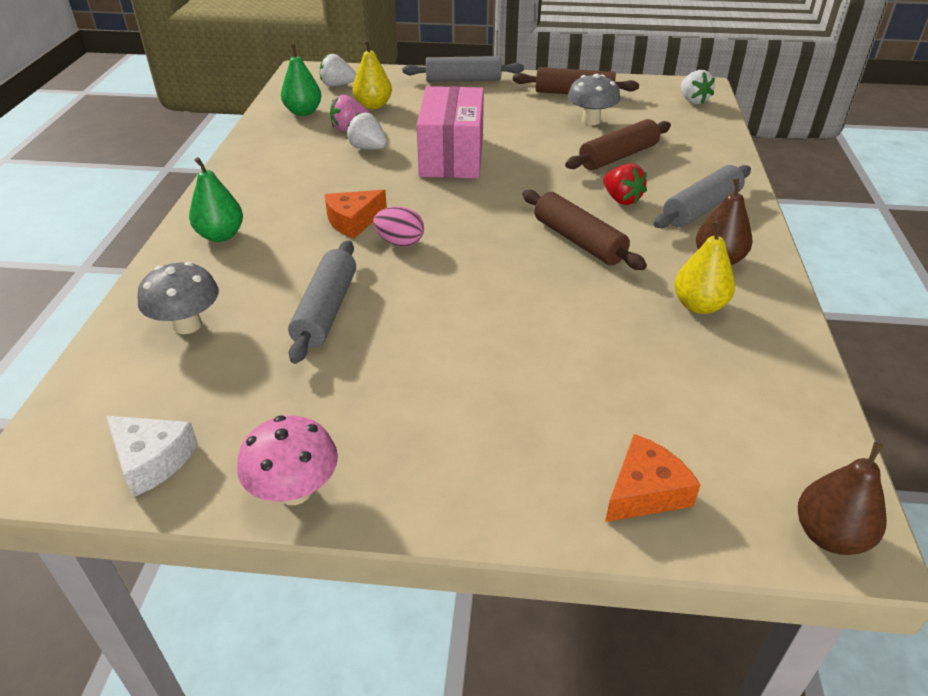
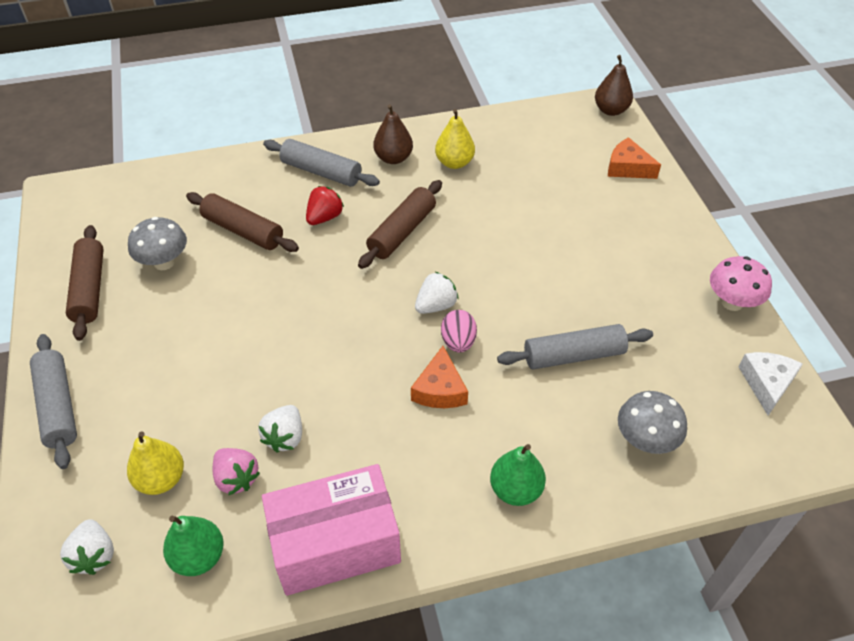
camera: 110 degrees left, 10 degrees up
(353, 221) = (440, 389): orange cheese -> orange cheese turned 60 degrees clockwise
(452, 156) = (281, 354): pink box -> pink box (335, 544)
(693, 101) = (96, 195): white strawberry -> white strawberry (436, 305)

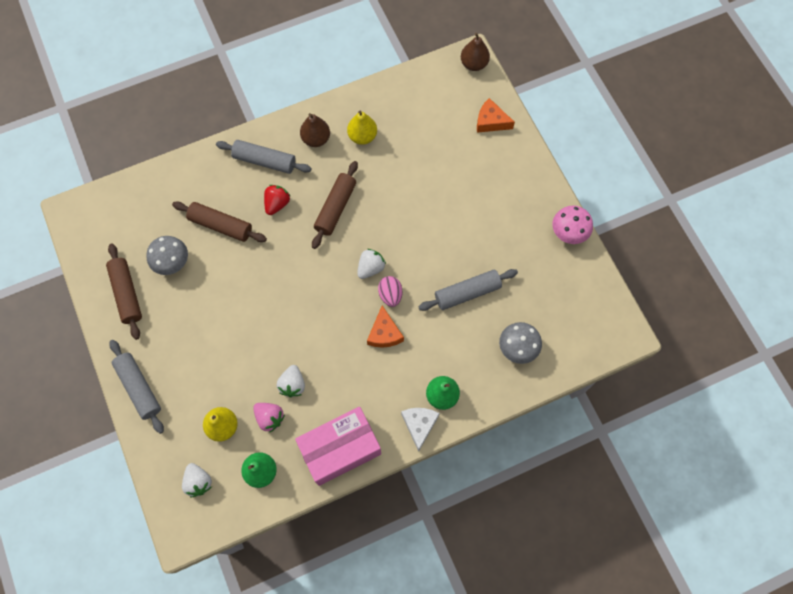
camera: 10 degrees left, 20 degrees up
(766, 383) = (591, 294): white cheese -> white cheese (419, 425)

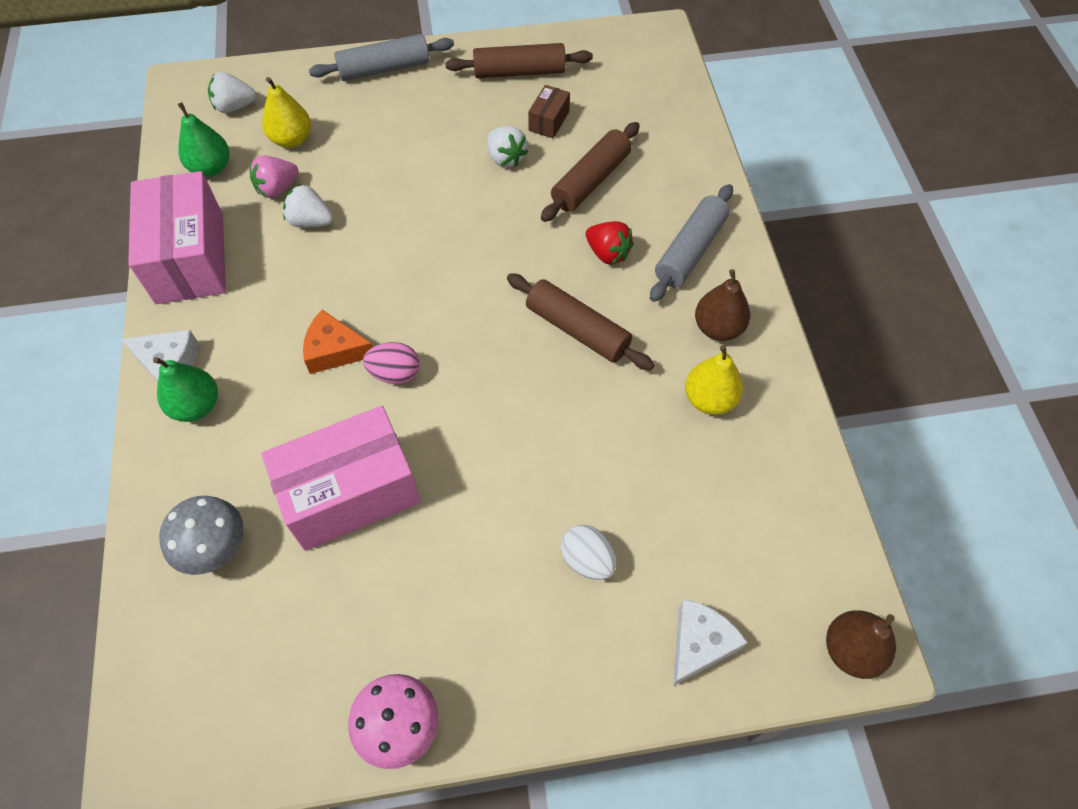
camera: 105 degrees right, 10 degrees down
(172, 262) = (549, 121): grey mushroom -> brown box
(370, 268) = (452, 356): white strawberry -> white strawberry (506, 158)
(467, 174) = (587, 560): none -> white egg
(467, 293) = (350, 493): grey rolling pin -> pink box
(490, 121) = (699, 643): orange cheese -> white cheese

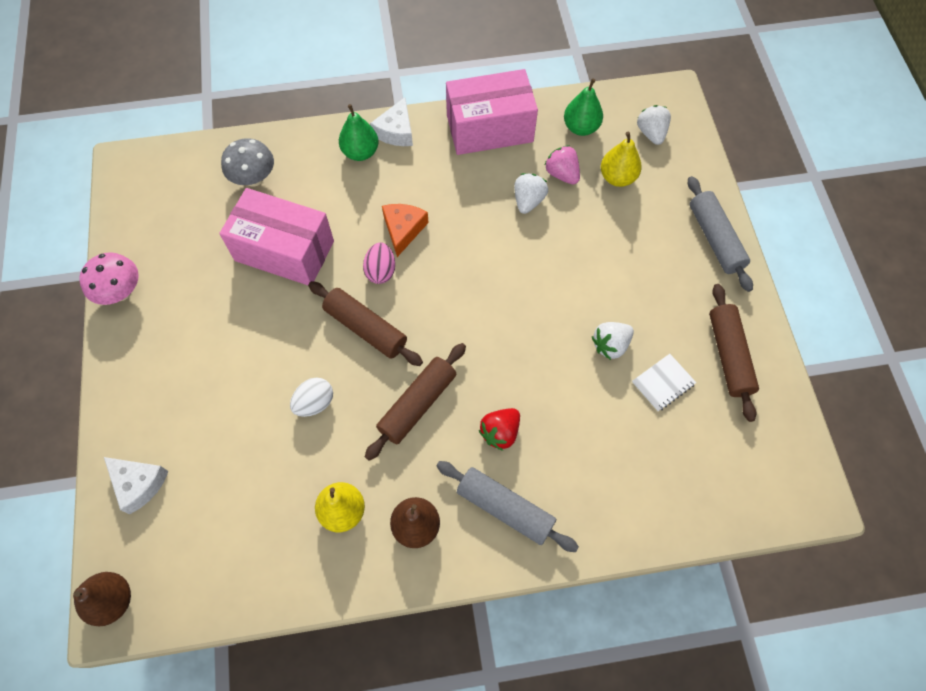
camera: 90 degrees right, 5 degrees up
(350, 493) = (284, 251): pink box -> pink box turned 45 degrees counterclockwise
(549, 121) = (663, 383): brown box -> white notebook
(587, 560) = (213, 407): white egg -> white egg (314, 403)
(591, 181) = (587, 420): brown rolling pin -> brown rolling pin (365, 328)

